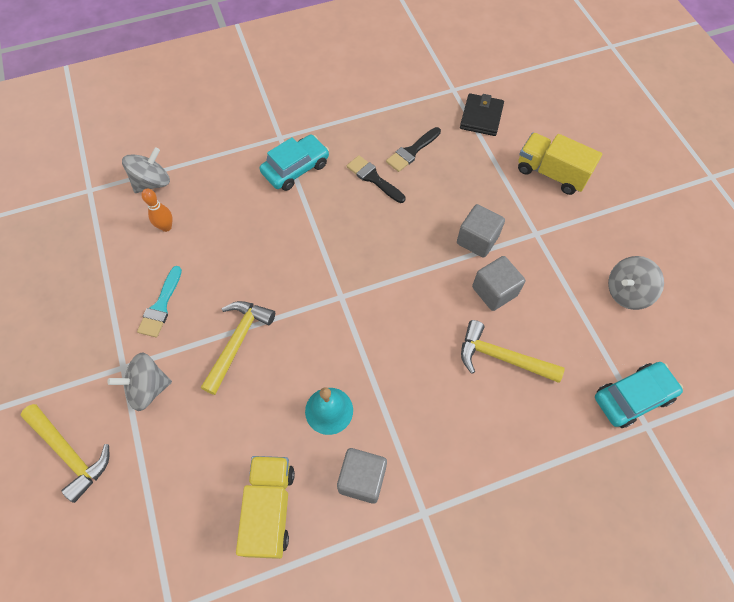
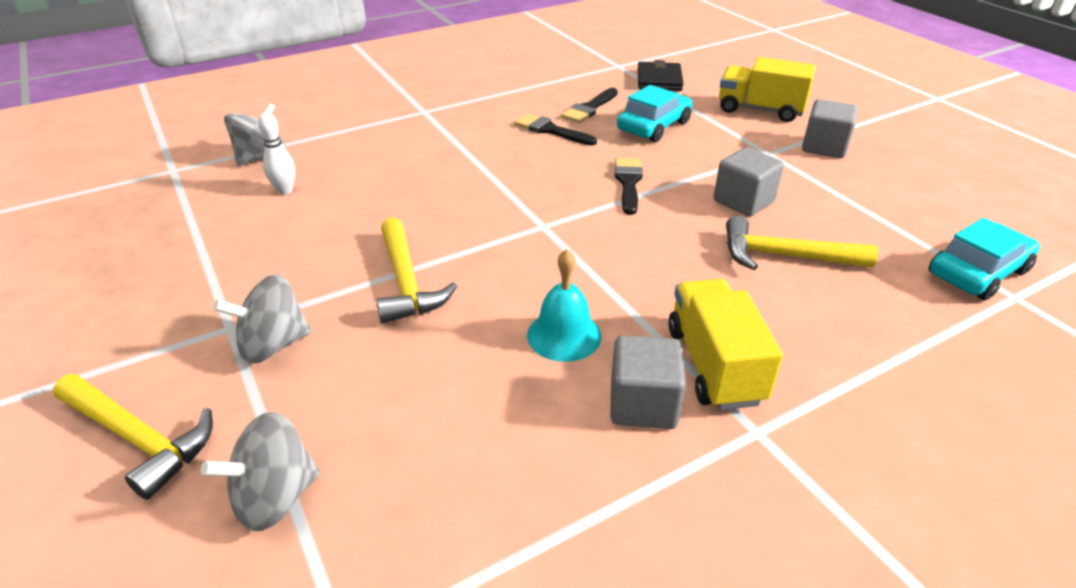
camera: 10 degrees left, 25 degrees down
(161, 306) = (285, 260): turquoise brush -> none
(166, 227) = (285, 190): orange bowling pin -> white bowling pin
(237, 342) = (407, 282): yellow hammer -> yellow hammer turned 150 degrees clockwise
(270, 509) = (503, 462): yellow truck -> yellow truck (714, 365)
(296, 168) = (450, 131): turquoise car -> turquoise car (654, 126)
(415, 255) = (628, 182): none -> black brush
(477, 240) = (700, 164): grey cube -> grey cube (824, 147)
(626, 292) = (906, 186): grey spinning top -> grey spinning top (275, 497)

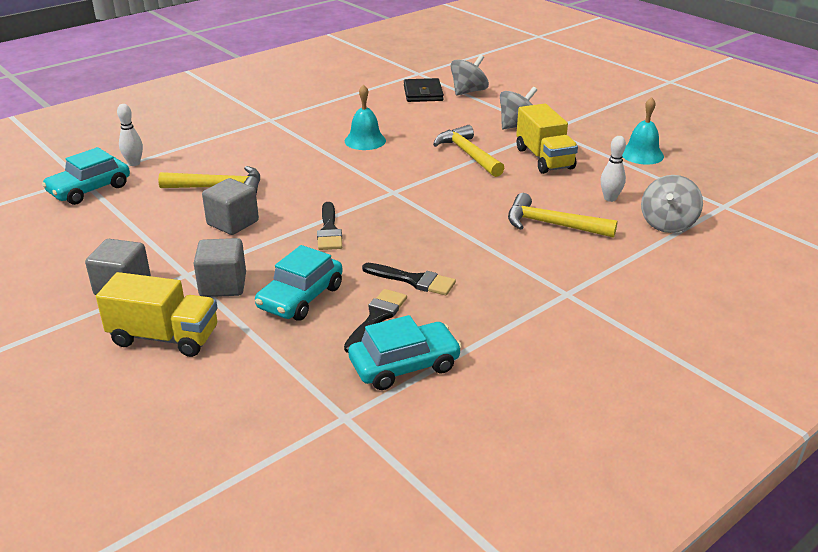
camera: 170 degrees right, 5 degrees down
(138, 438) = (541, 98): yellow hammer -> yellow hammer (552, 225)
(155, 254) = (642, 154): none -> turquoise bell
(574, 83) = (404, 365): none -> turquoise car
(643, 404) = (322, 122): grey cube -> grey cube (223, 285)
(659, 80) = (284, 385): black wallet -> black wallet (423, 93)
(714, 365) = (284, 137): yellow truck -> yellow truck (544, 158)
(954, 321) = (134, 163): none -> white bowling pin

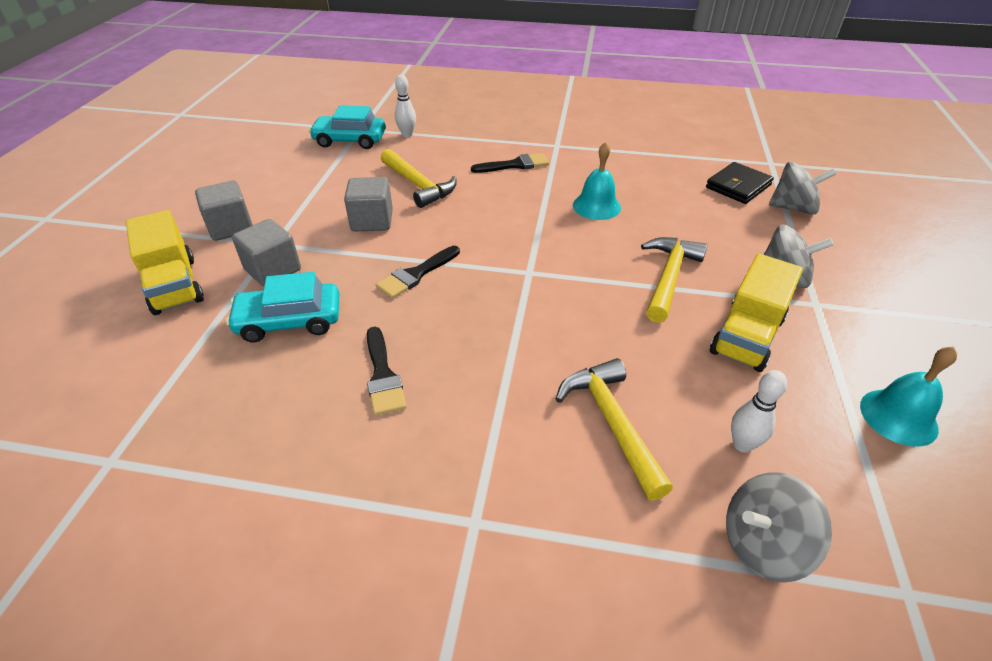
camera: 50 degrees right, 10 degrees up
(376, 318) = (293, 388): black brush -> black brush (515, 165)
(404, 365) = (223, 456): turquoise car -> none

